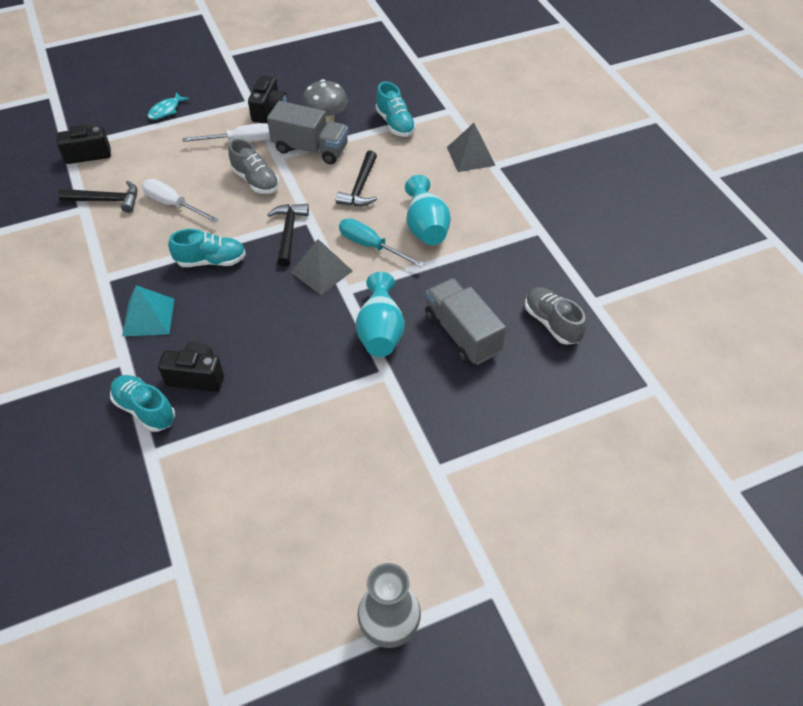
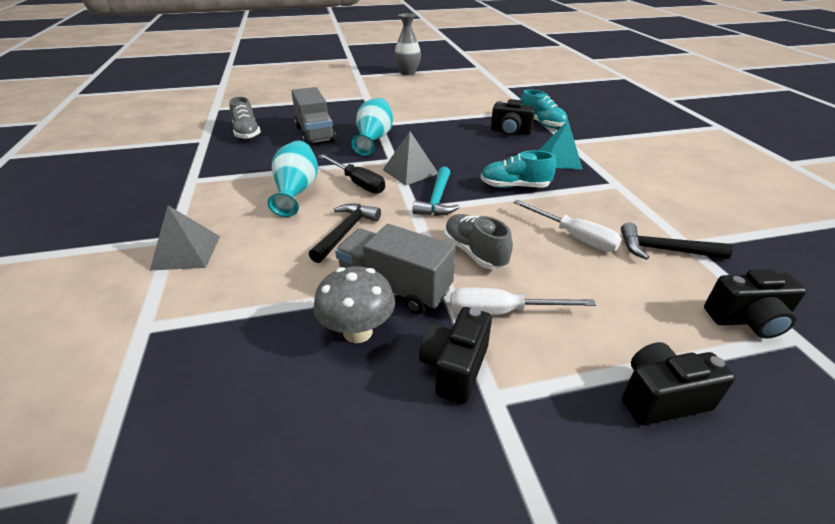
camera: 170 degrees left, 15 degrees down
(166, 110) = (661, 398): turquoise fish -> black camera
(289, 232) = (437, 200): black hammer -> turquoise hammer
(371, 246) = (358, 183): turquoise screwdriver -> black screwdriver
(395, 124) = (250, 312): turquoise shoe -> none

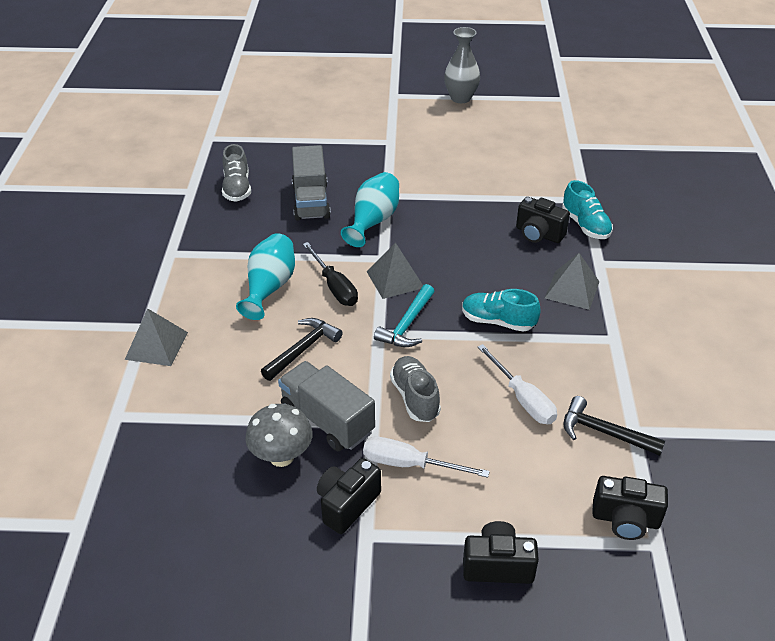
camera: 15 degrees right, 5 degrees up
(559, 159) = (572, 289): turquoise pyramid -> grey pyramid

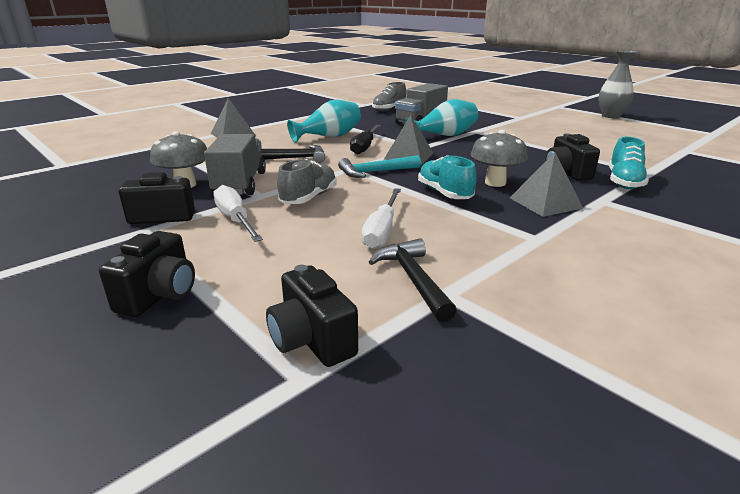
camera: 45 degrees right, 15 degrees down
(497, 565) = (159, 295): black camera -> black camera turned 60 degrees clockwise
(511, 282) = (495, 183): none -> grey mushroom

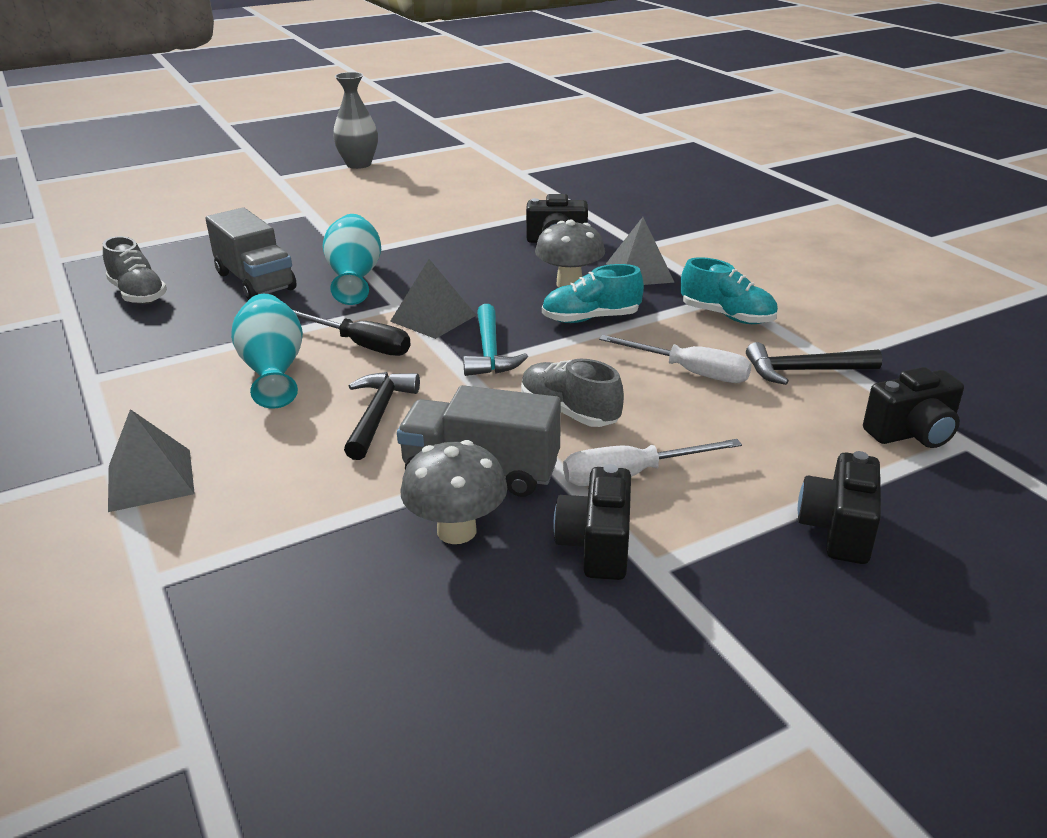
camera: 75 degrees left, 5 degrees up
(159, 295) = (838, 529): black camera -> black camera turned 105 degrees counterclockwise
(624, 182) = (597, 223): turquoise shoe -> turquoise shoe (727, 316)

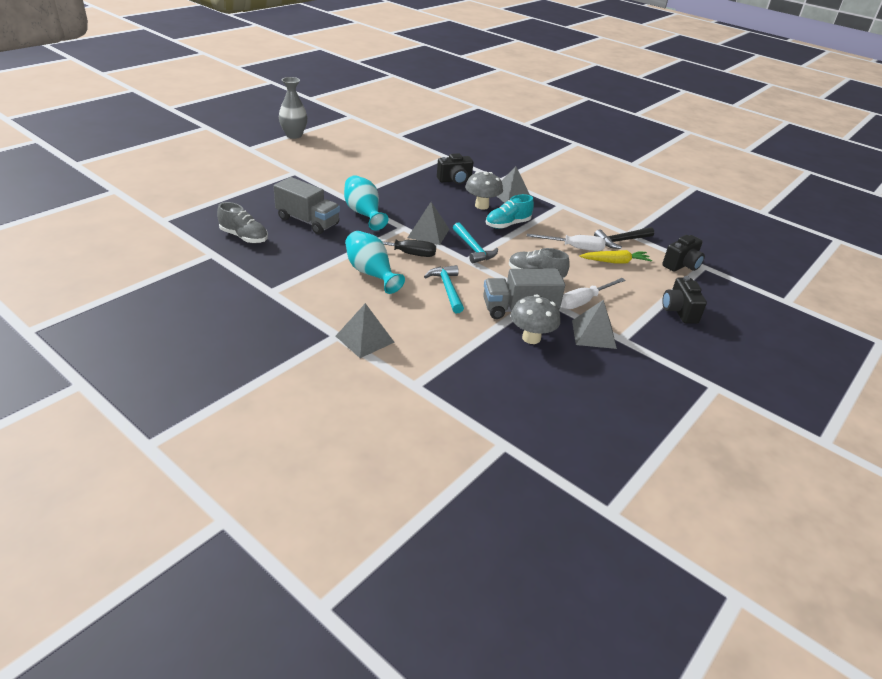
camera: 25 degrees left, 5 degrees up
(378, 414) = (447, 289): black hammer -> turquoise hammer
(596, 546) = (593, 334): black camera -> grey pyramid
(727, 316) = (570, 216): turquoise shoe -> none
(760, 408) = (615, 262): none -> yellow carrot

